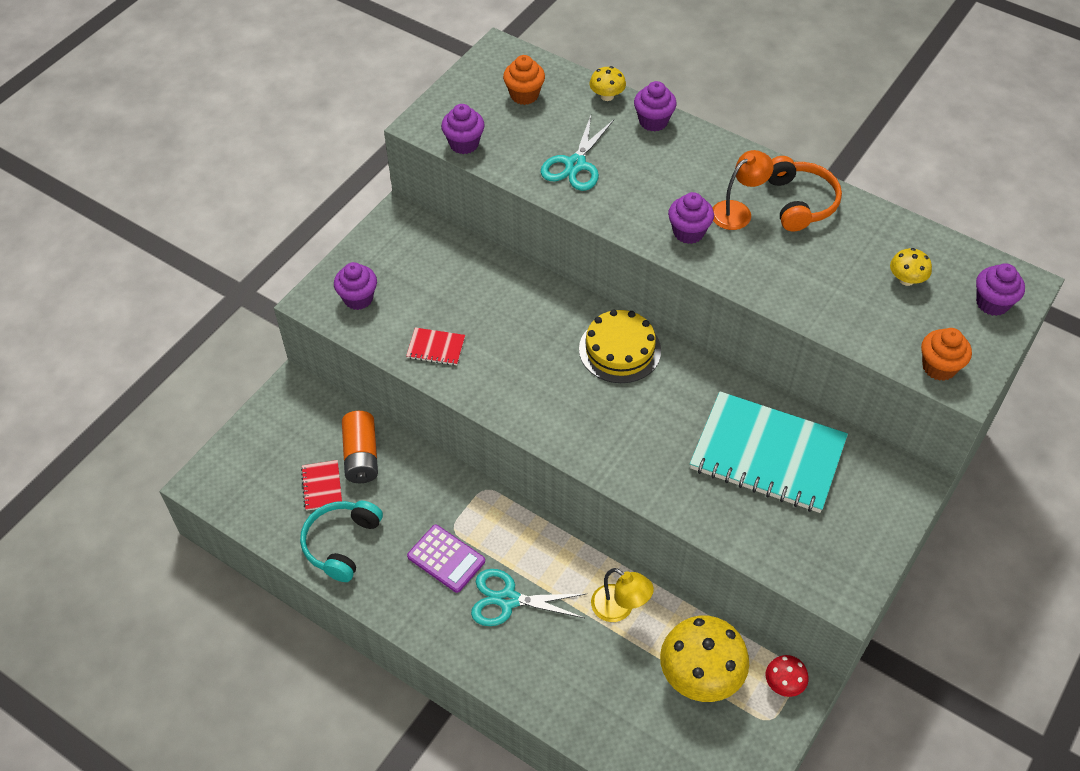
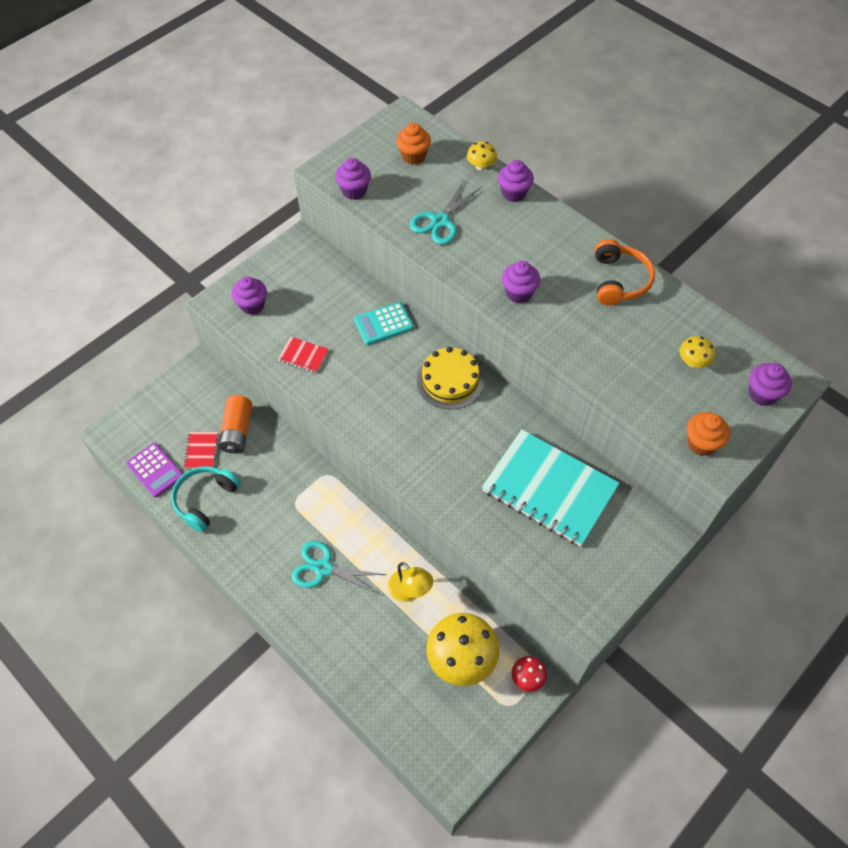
camera: 10 degrees right, 5 degrees up
(446, 559) = (283, 526): purple calculator -> purple calculator (155, 470)
(524, 297) = (383, 324): none -> turquoise calculator
(737, 211) = (564, 281): orange lamp -> none

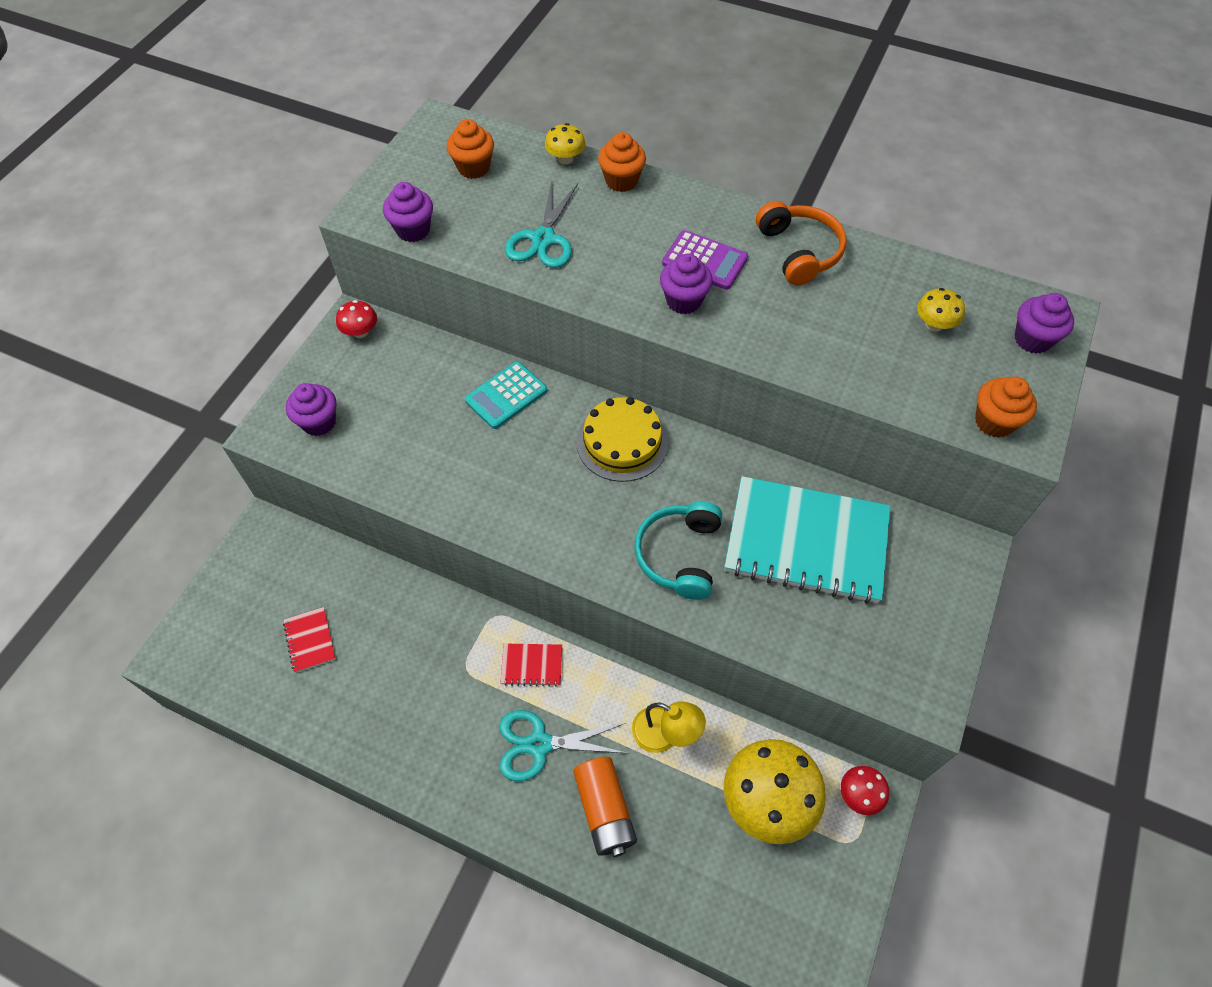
camera: 20 degrees left, 0 degrees up
(155, 470) = (254, 689): purple calculator -> purple calculator (704, 261)
(205, 500) = (340, 706): turquoise headphones -> turquoise headphones (679, 555)
(237, 431) = (350, 597): orange battery -> orange battery (604, 810)
(303, 250) = (360, 332): none -> red mushroom
(303, 356) = (415, 468): red notebook -> red notebook (532, 665)
(514, 193) = (621, 181): purple cupcake -> orange cupcake

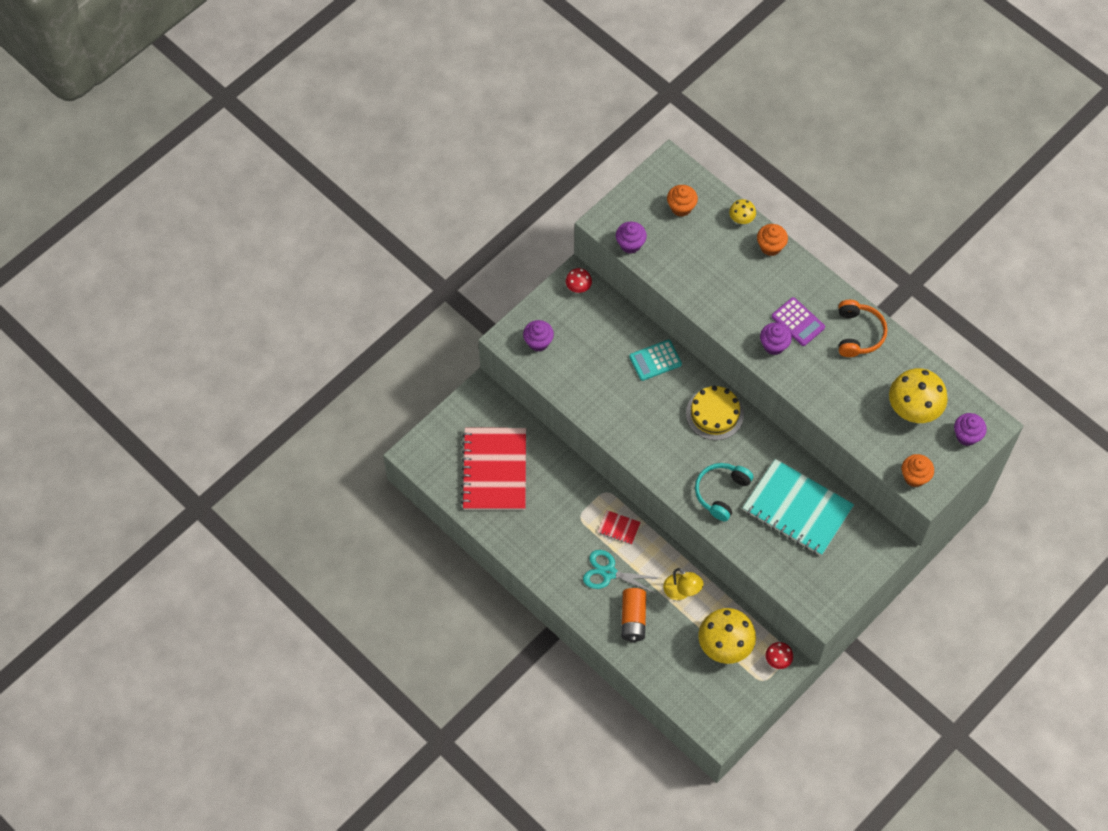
camera: 20 degrees right, 5 degrees up
(310, 640) = (494, 470): red notebook -> red notebook, size x2.44
(543, 239) = (706, 276): turquoise scissors -> none
(934, 324) = (914, 408): yellow mushroom -> yellow mushroom, size x2.06

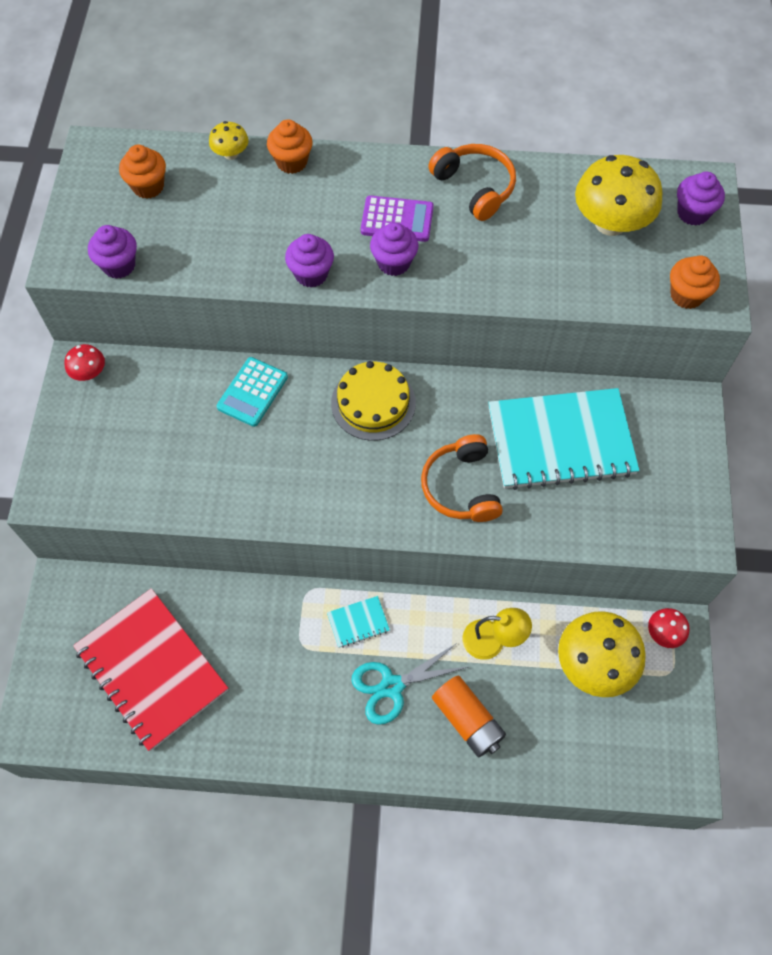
camera: 40 degrees left, 0 degrees up
(538, 342) = (90, 471): purple cupcake -> purple cupcake (311, 274)
(619, 528) = (358, 622): red notebook -> turquoise notebook
(721, 492) = (461, 487): turquoise headphones -> orange headphones

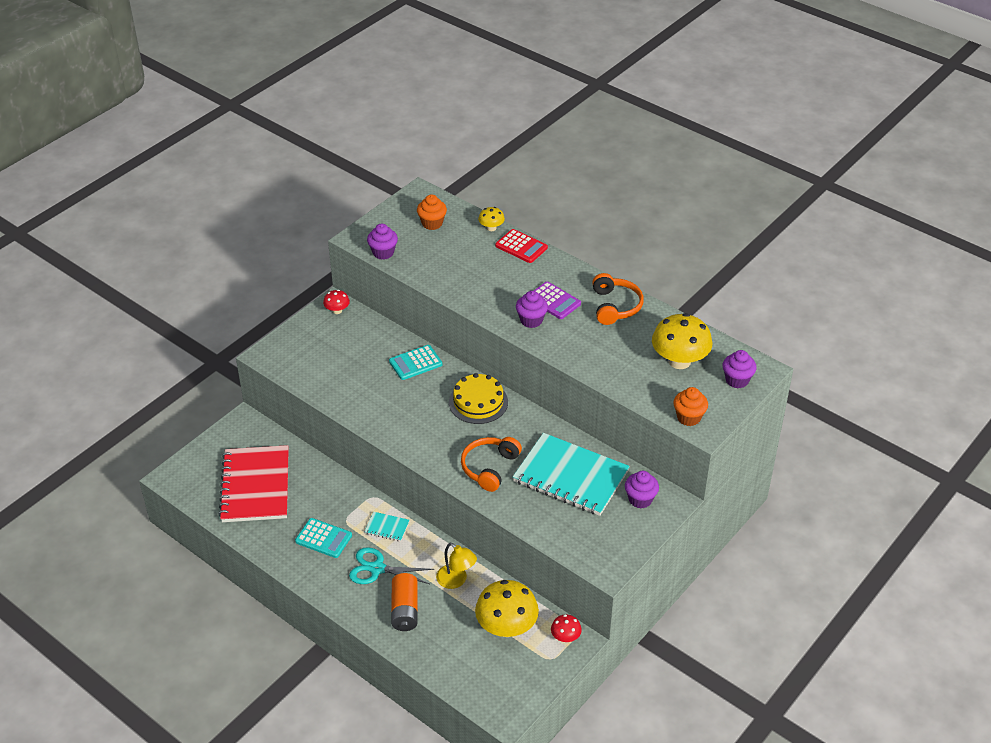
camera: 35 degrees right, 20 degrees down
(291, 162) = (521, 247): orange cupcake -> red calculator
(295, 688) = (323, 538): none -> turquoise calculator
(311, 274) = (480, 304): purple cupcake -> purple cupcake (640, 499)

